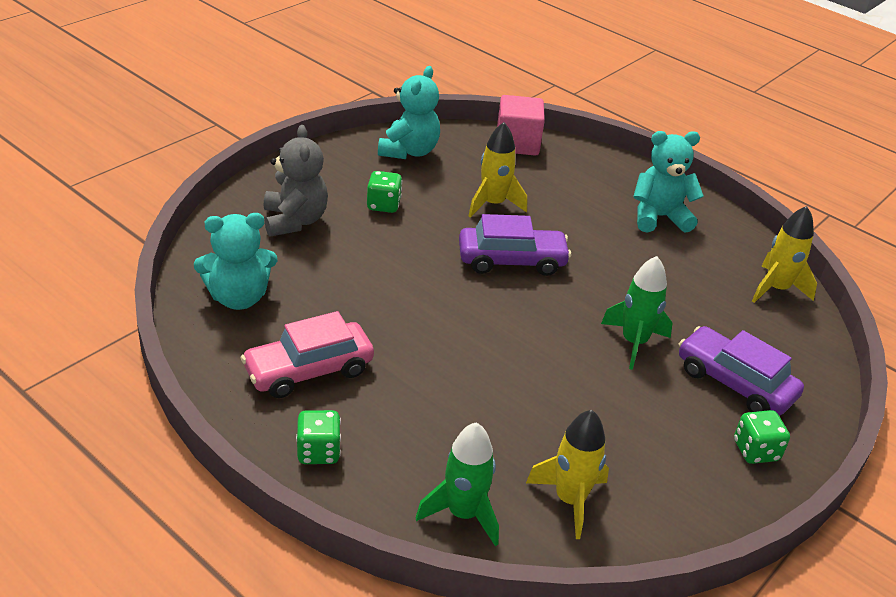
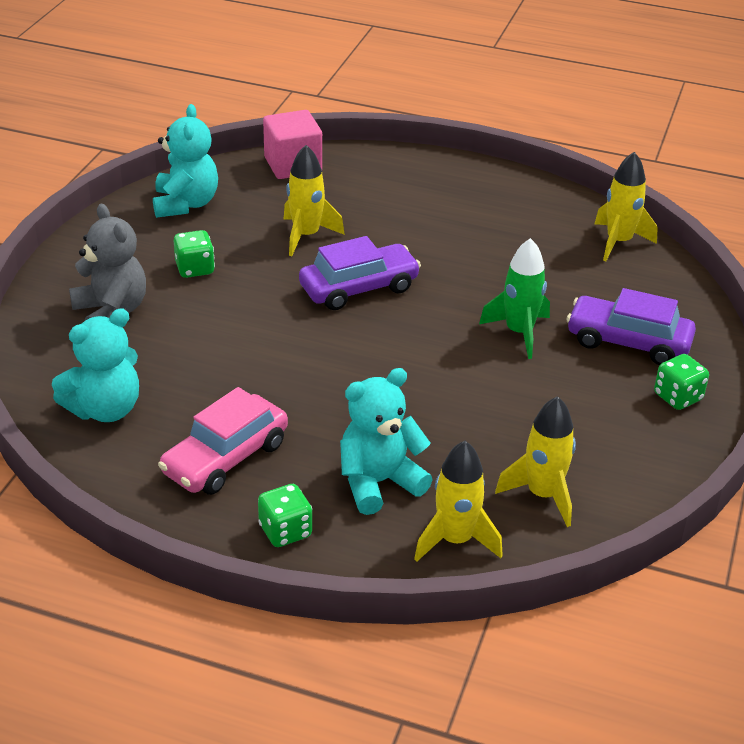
camera: 20 degrees left, 0 degrees up
(463, 514) = (455, 540): green rocket -> yellow rocket
(659, 217) = (475, 203): turquoise teddy bear -> turquoise teddy bear (379, 482)

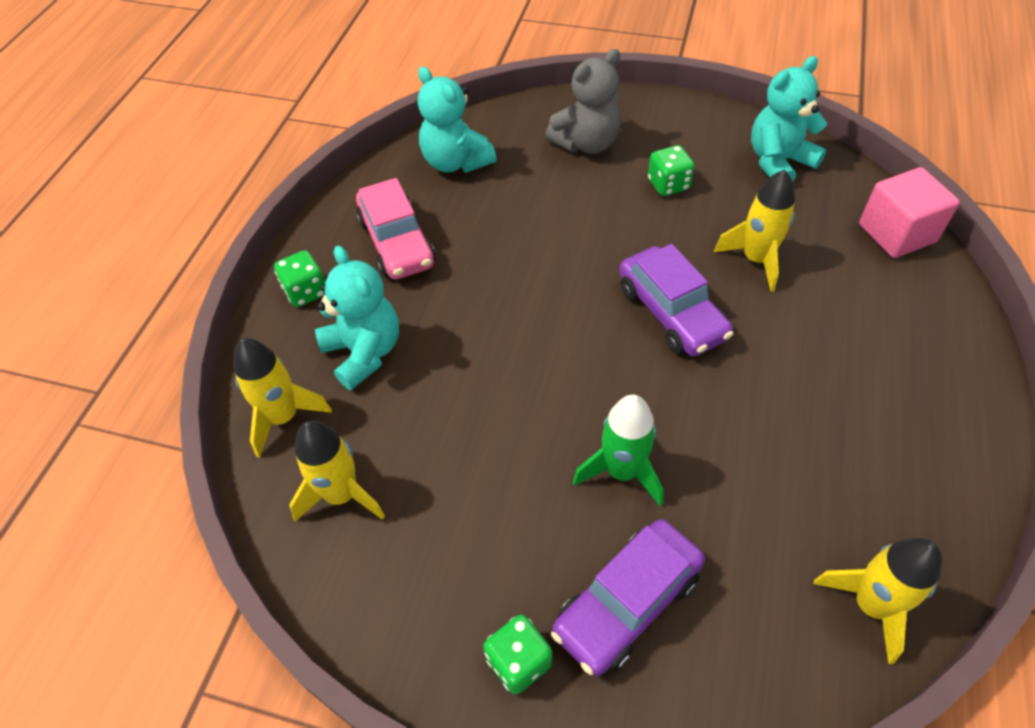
camera: 90 degrees right, 15 degrees up
(185, 204) = (778, 162): turquoise teddy bear -> turquoise teddy bear turned 150 degrees clockwise
(225, 458) = (397, 242): pink car -> pink car turned 150 degrees counterclockwise
(628, 342) = (627, 603): purple car -> purple car turned 150 degrees counterclockwise

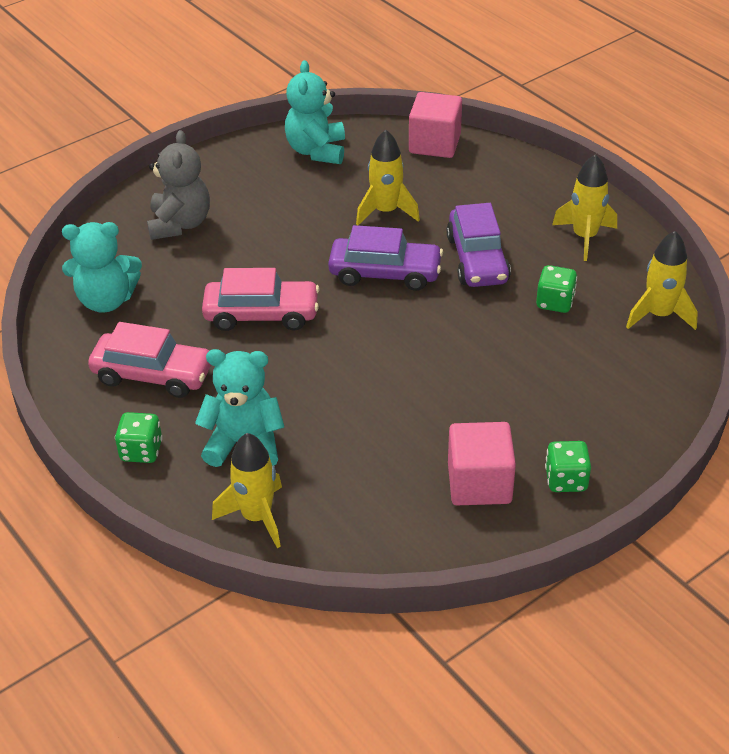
camera: 55 degrees left, 10 degrees down
(342, 495) = (361, 512): yellow rocket -> yellow rocket (584, 237)
(451, 575) = (479, 483): none -> pink cube
(530, 262) = (261, 314): none -> pink car
(622, 471) = (482, 364): green rocket -> none
(627, 603) = (571, 411): purple car -> purple car (477, 259)
(668, 185) = (273, 209): green dice -> green dice (555, 302)

